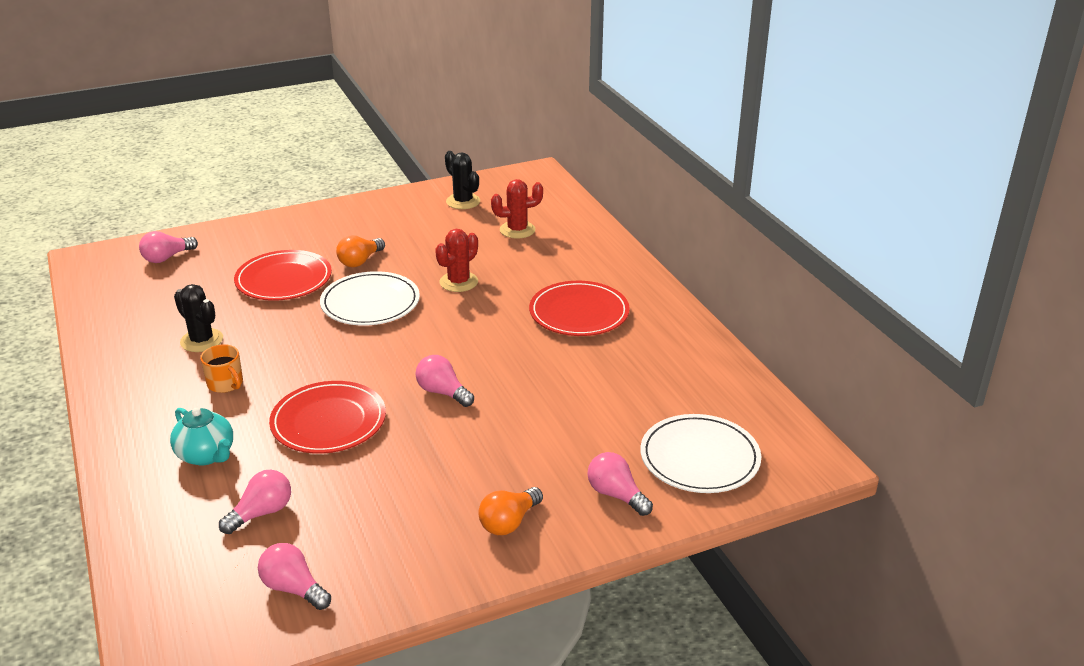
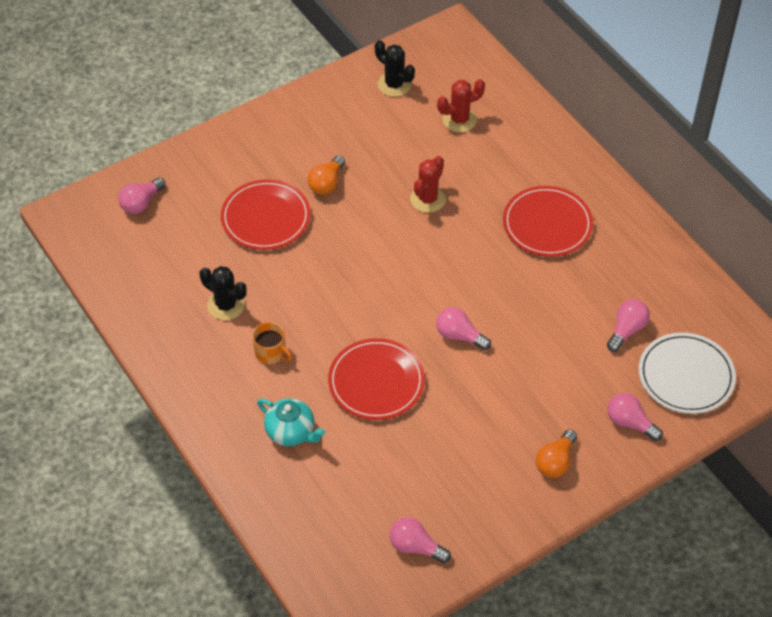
camera: 10 degrees left, 20 degrees up
(261, 513) = (361, 482): pink light bulb -> pink light bulb (626, 330)
(370, 303) = (357, 237): white plate -> none

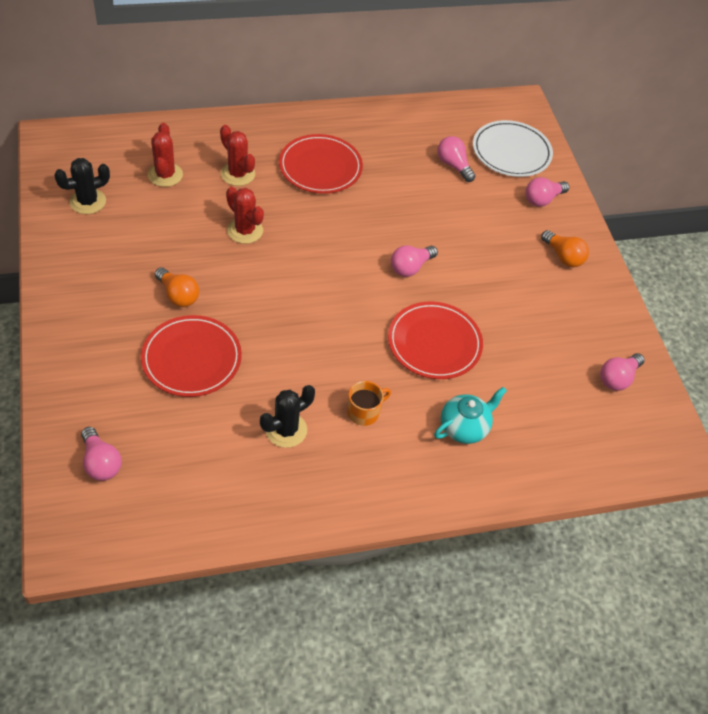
camera: 75 degrees left, 0 degrees up
(495, 168) = (238, 174): none -> red cactus

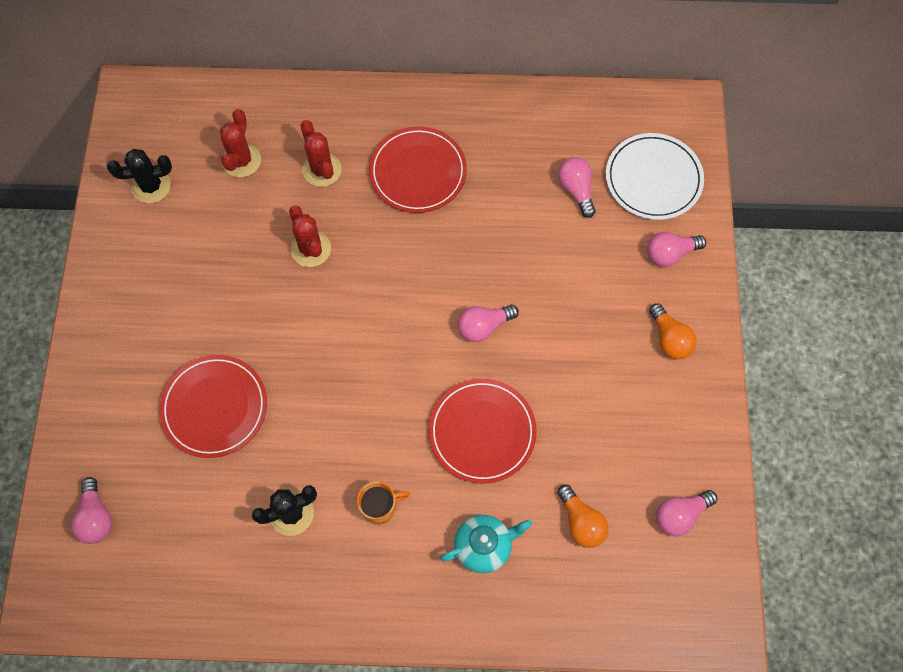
camera: 20 degrees right, 15 degrees up
(178, 295) = (219, 324): orange light bulb -> orange light bulb (581, 522)

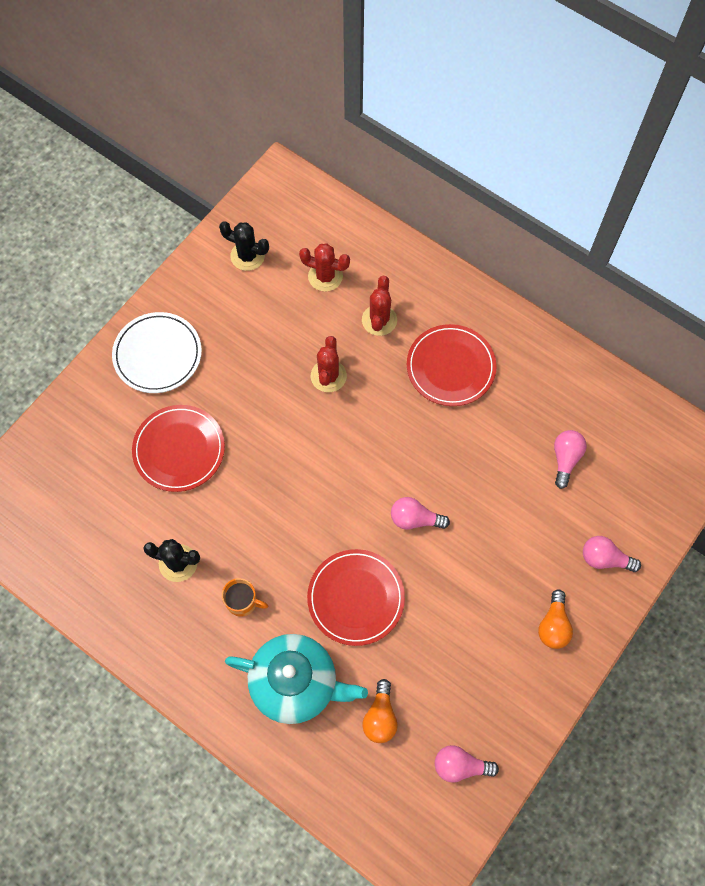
camera: 35 degrees right, 0 degrees up
(96, 517) = (48, 474): pink light bulb -> none
(241, 160) = (325, 276): red cactus -> red cactus turned 60 degrees clockwise
(484, 546) = (296, 683): turquoise teapot -> turquoise teapot, size x1.70
(653, 179) = (636, 490): white plate -> white plate (157, 354)

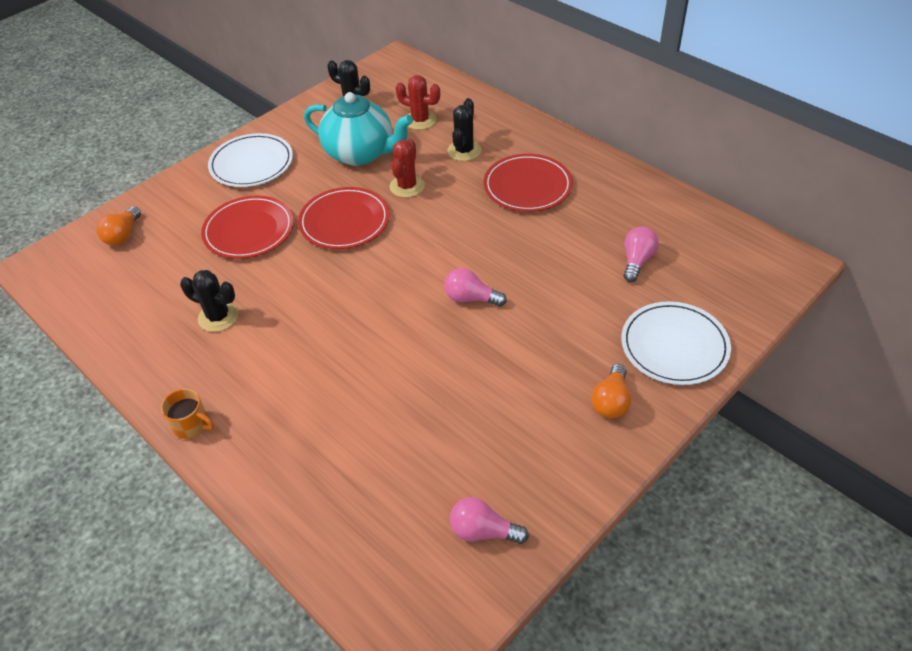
camera: 10 degrees right, 20 degrees down
(242, 601) = (274, 353): orange mug -> orange mug (191, 425)
(296, 683) = (310, 431): turquoise teapot -> turquoise teapot (361, 153)
(356, 598) = (394, 360): red plate -> red plate (344, 221)
(379, 320) = (464, 151): red cactus -> black cactus
(380, 717) = (398, 472): orange light bulb -> orange light bulb (123, 235)
(604, 559) = (674, 346): pink light bulb -> white plate

